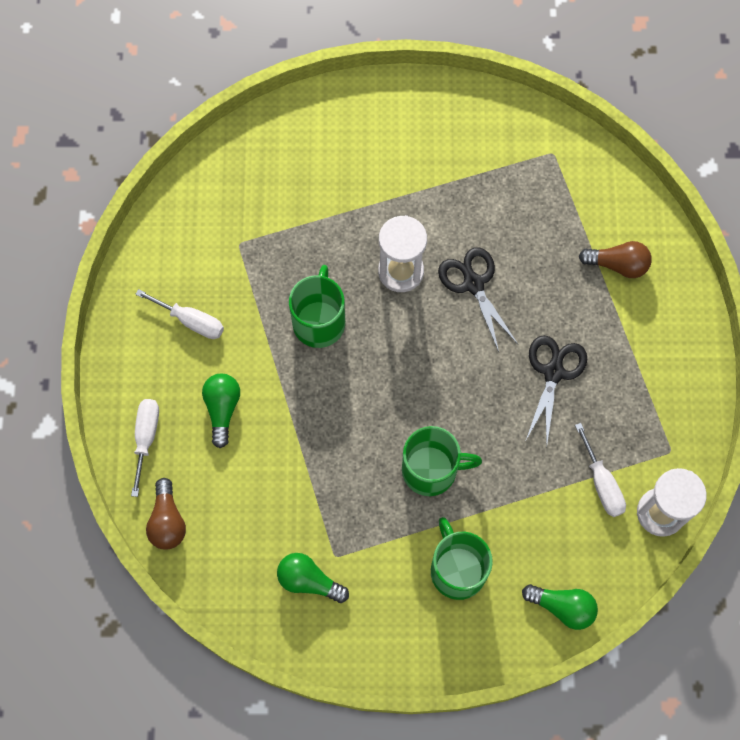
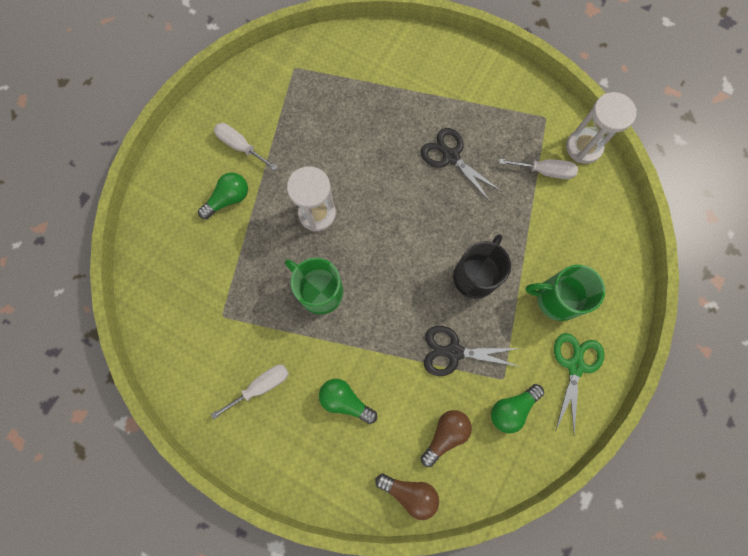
camera: 60 degrees left, 5 degrees up
(146, 438) = (334, 473): white screwdriver -> white screwdriver (240, 146)
(393, 626) = (575, 366): none -> green scissors
(431, 470) = (475, 275): green mug -> black mug
(473, 284) = (357, 171): black scissors -> black scissors (454, 352)
(562, 607) = (617, 245): green light bulb -> green light bulb (228, 199)
(617, 264) = (399, 74): brown light bulb -> brown light bulb (445, 434)

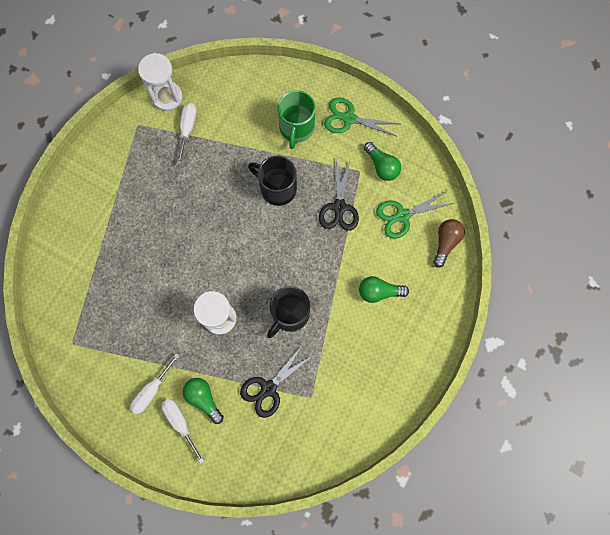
camera: 90 degrees left, 0 degrees up
(261, 386) = (369, 360): white screwdriver -> white screwdriver (180, 423)
(319, 291) = (289, 314): green mug -> black mug
(345, 400) = (379, 292): green light bulb -> green light bulb turned 60 degrees clockwise
(445, 434) = (402, 215): brown light bulb -> green scissors
(451, 157) = (171, 204): black scissors -> black scissors (268, 388)

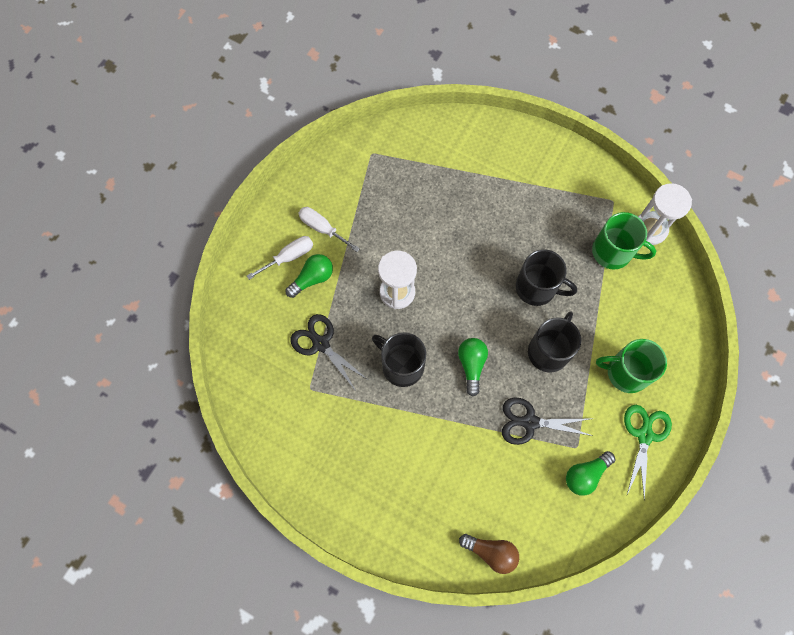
camera: 90 degrees right, 5 degrees down
(187, 129) = (613, 252): white screwdriver -> green mug
(219, 195) = (537, 288): none -> black mug
(379, 292) = (428, 467): green light bulb -> green light bulb (471, 365)
(402, 215) = (523, 499): green scissors -> none

